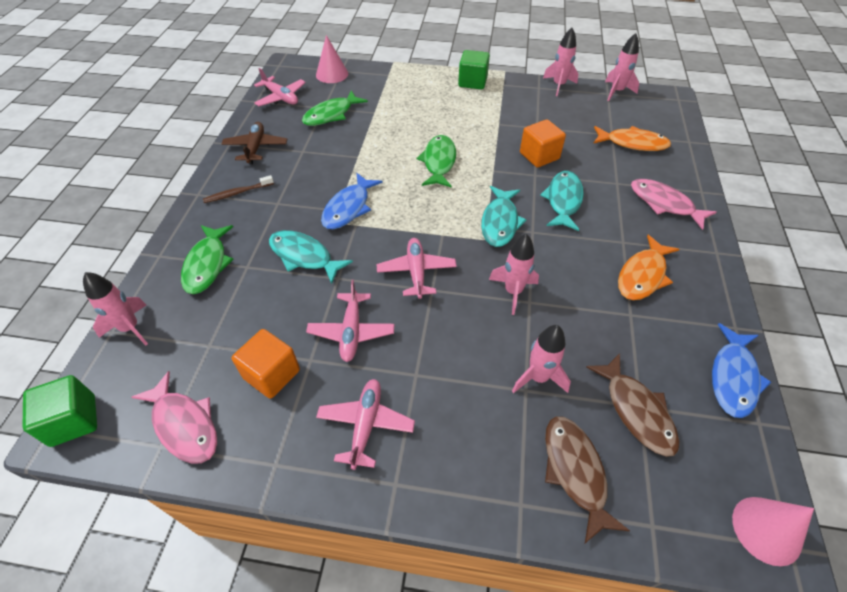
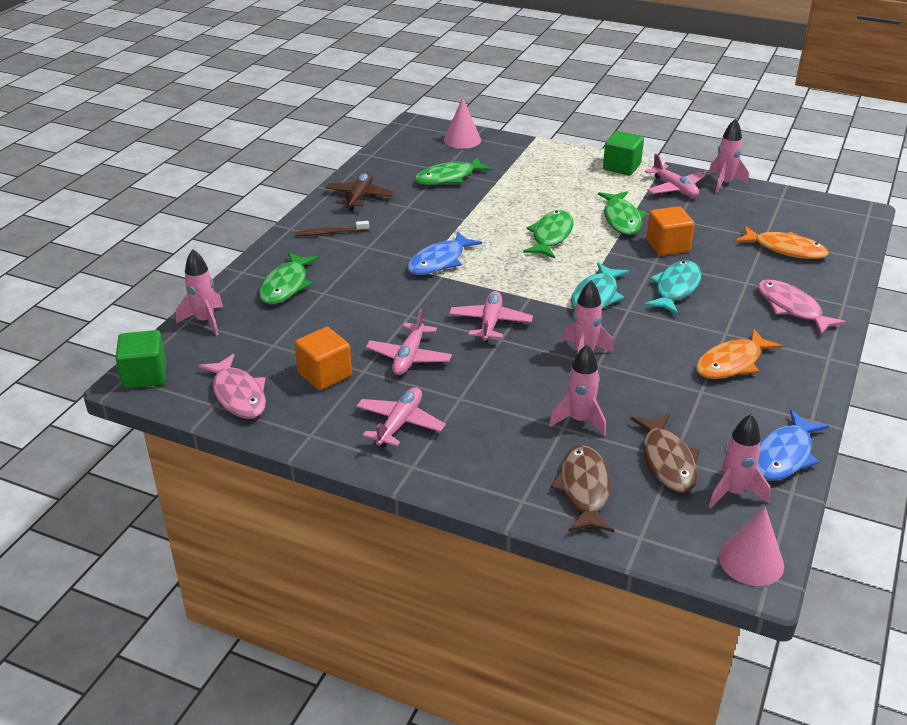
camera: 15 degrees right, 15 degrees down
(281, 97) = (399, 155): pink plane -> pink plane (674, 188)
(304, 256) = (381, 293): turquoise fish -> none
(491, 134) = (621, 219): none -> green fish
(616, 91) = (793, 198): pink rocket -> pink rocket (733, 492)

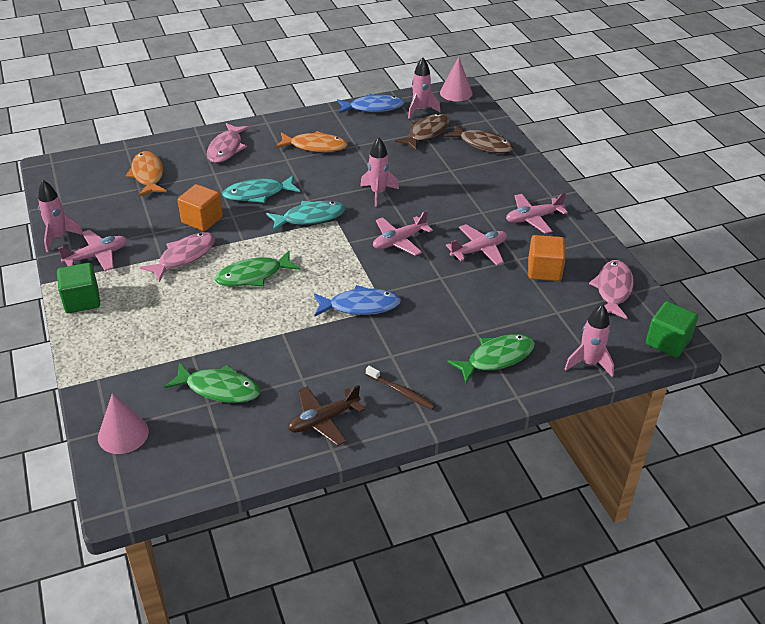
camera: 135 degrees left, 5 degrees up
(579, 420) = (437, 168): pink rocket -> none
(584, 489) = (483, 144): brown fish -> brown fish turned 105 degrees counterclockwise
(621, 219) = (184, 257): green fish -> pink fish
(674, 188) = (97, 256): pink plane -> pink plane turned 45 degrees clockwise

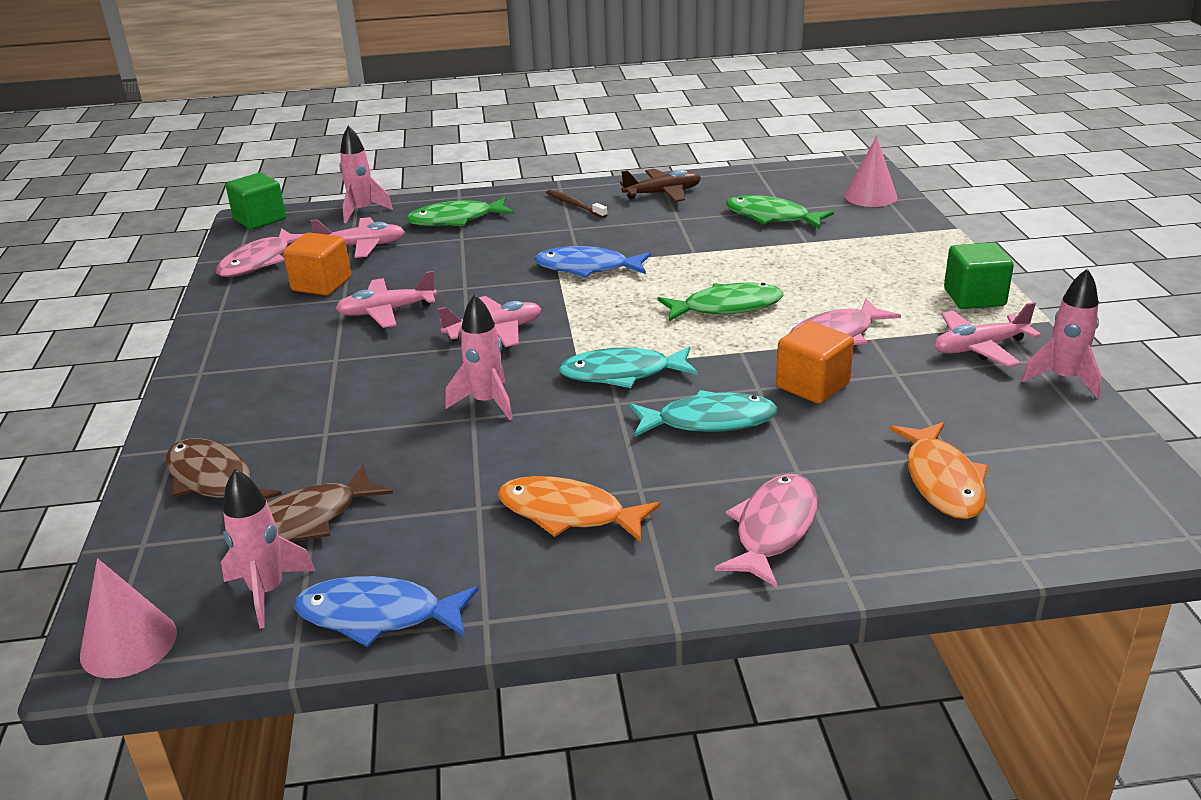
camera: 165 degrees left, 10 degrees down
(533, 218) = (266, 344): pink plane -> pink plane (362, 246)

